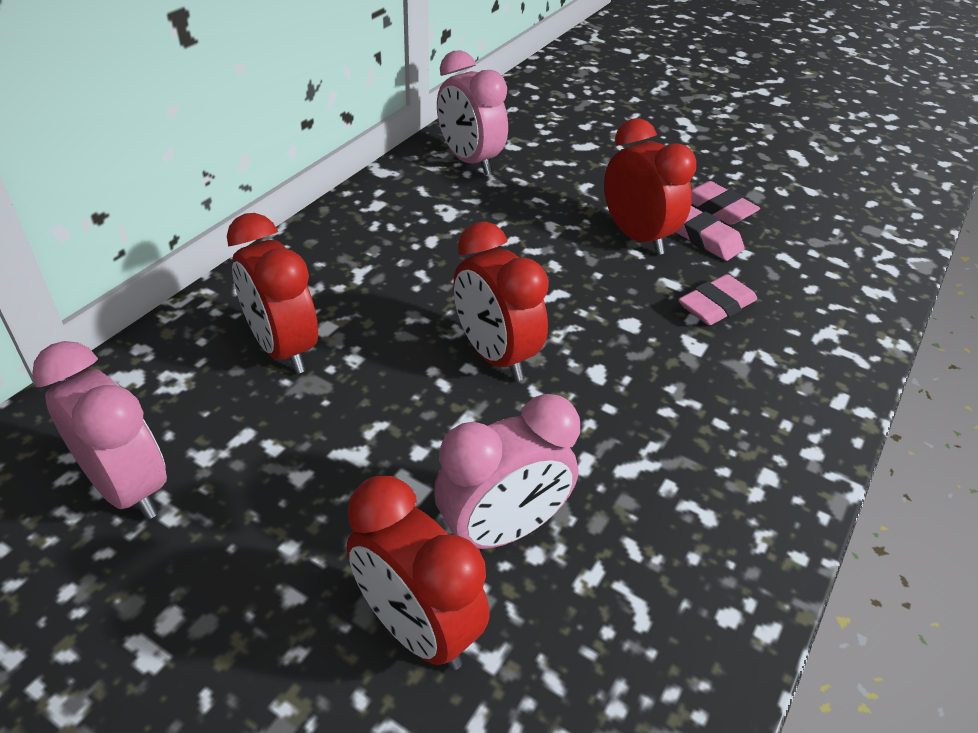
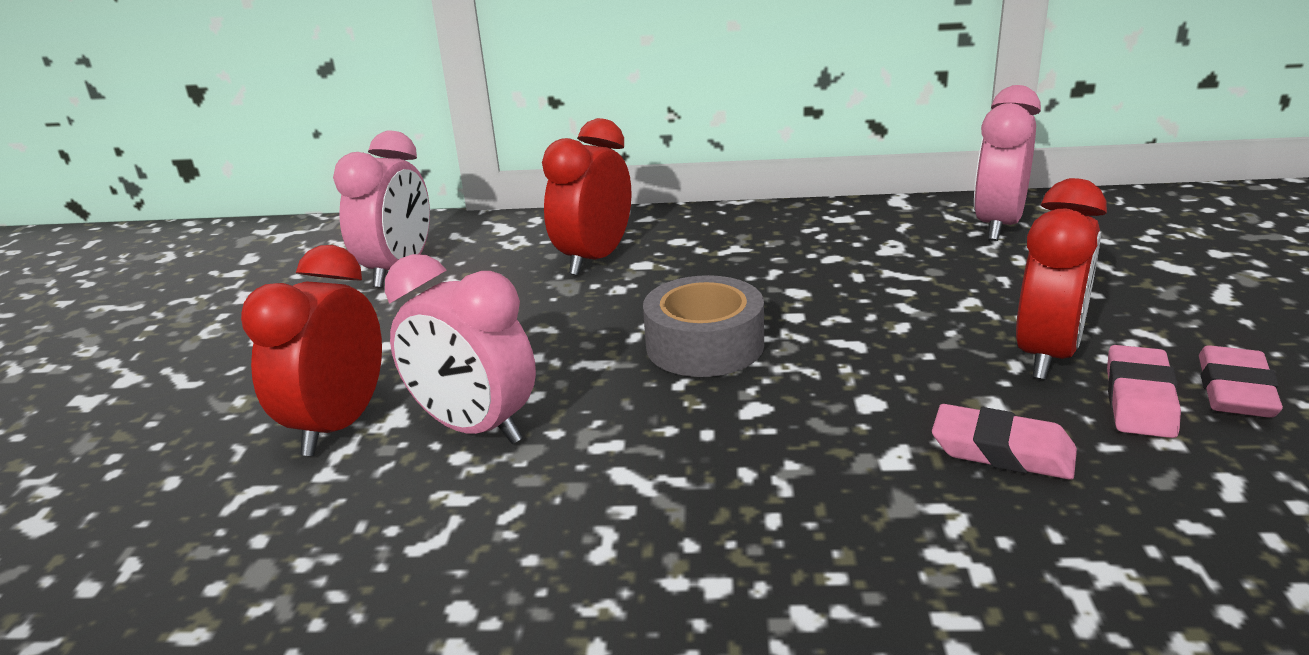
camera: 65 degrees right, 15 degrees down
(495, 356) = (704, 345): red clock -> grey tape

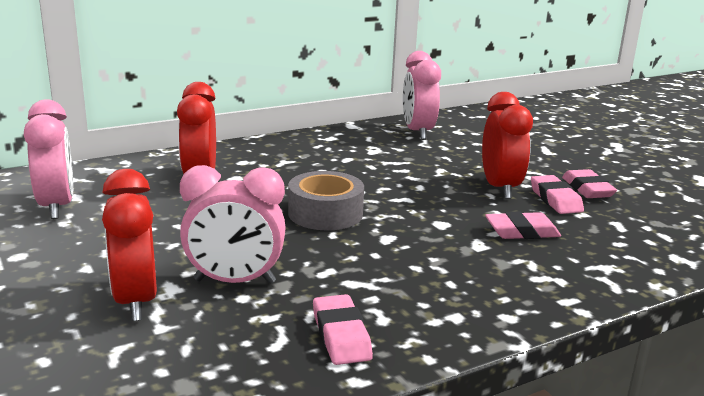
camera: 35 degrees left, 5 degrees down
(514, 561) = (341, 335): none -> pink eraser

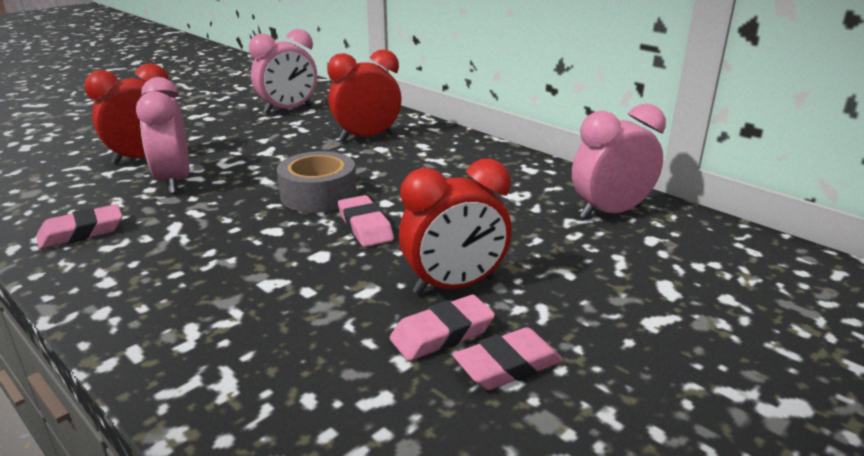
camera: 75 degrees right, 5 degrees up
(521, 232) = (316, 310): pink eraser -> pink eraser (365, 226)

